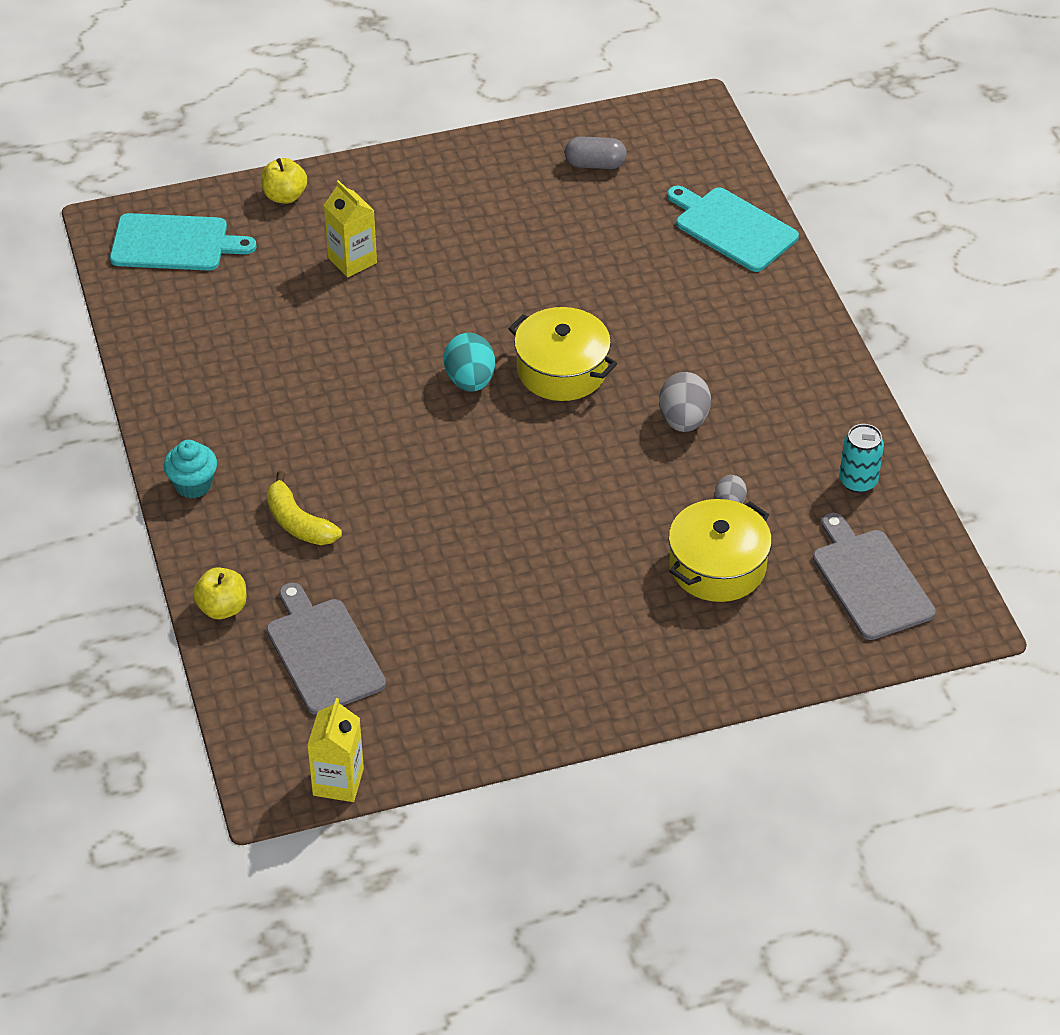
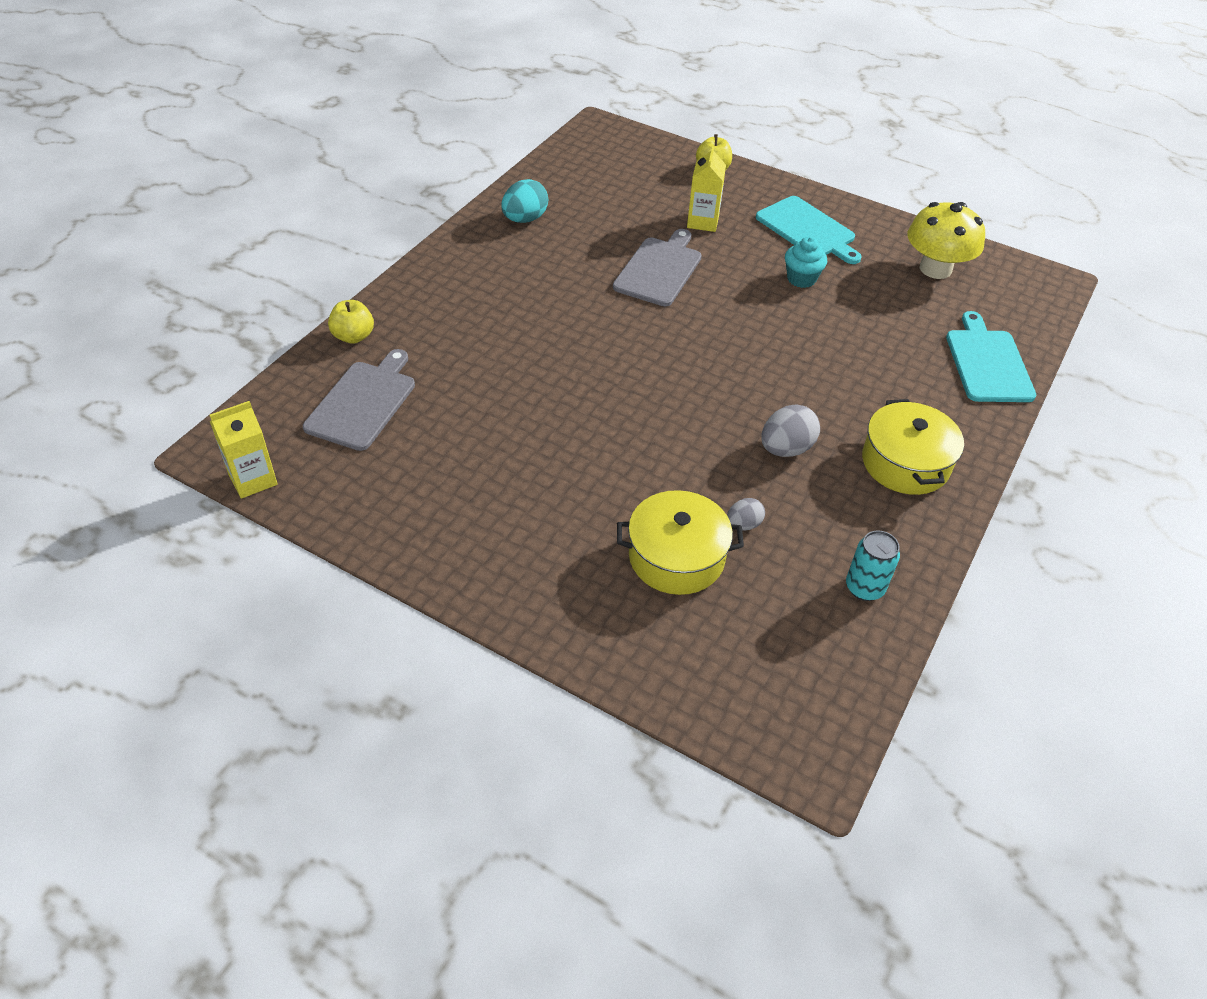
camera: 45 degrees right, 0 degrees up
(174, 243) = (617, 154): turquoise cutting board -> turquoise cutting board (807, 230)
(193, 485) = (441, 266): turquoise cupcake -> turquoise cupcake (801, 279)
(298, 523) = (462, 326): yellow banana -> none
(470, 380) = (677, 326): turquoise egg -> turquoise egg (525, 219)
(561, 370) = (745, 361): yellow pot -> yellow pot (905, 463)
(595, 164) = (935, 269): grey capsule -> yellow mushroom
(870, 581) = (777, 665): grey cutting board -> grey cutting board (659, 270)

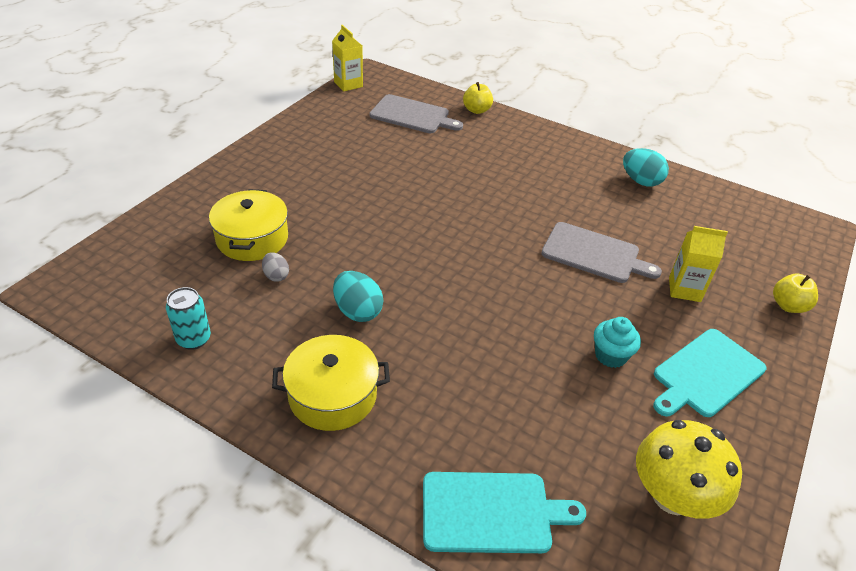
camera: 90 degrees right, 5 degrees down
(786, 449) = (357, 311): grey egg -> turquoise egg

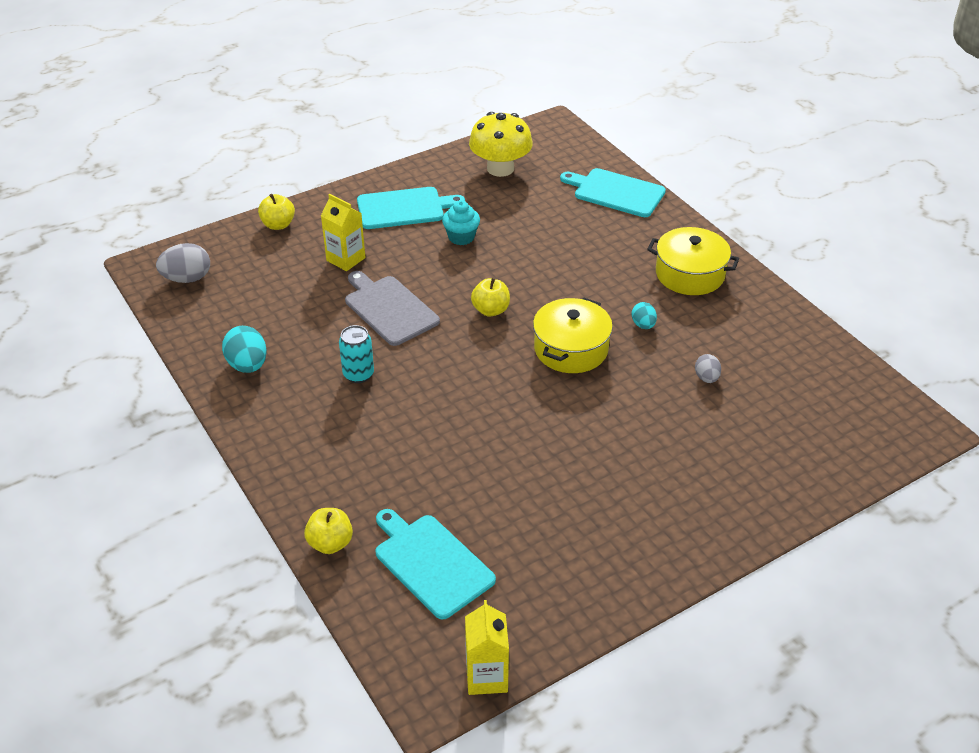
camera: 150 degrees left, 0 degrees up
(194, 339) = (792, 344): turquoise can -> turquoise can (358, 374)
(252, 238) = (720, 426): yellow pot -> yellow pot (571, 349)
(357, 311) = (643, 325): turquoise egg -> turquoise egg, size x0.60
(412, 115) = (431, 563): grey cutting board -> turquoise cutting board
(509, 280) = (490, 310): none -> yellow apple
(775, 228) = (187, 278): none -> grey egg

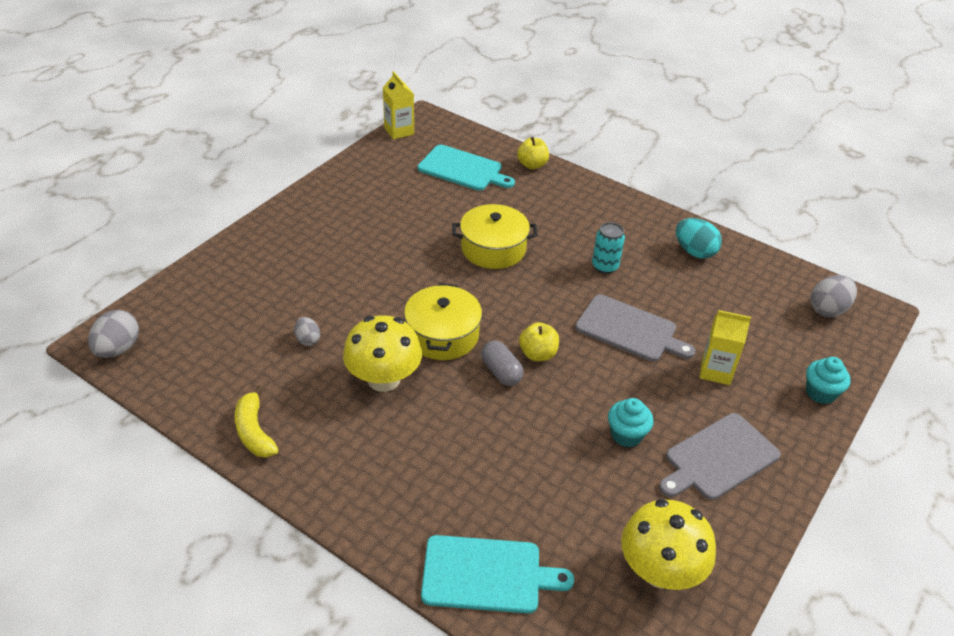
camera: 155 degrees right, 0 degrees up
(278, 225) = (820, 393): yellow apple -> turquoise cupcake
(404, 208) = (719, 458): turquoise cutting board -> grey cutting board
(533, 304) = (501, 372): none -> grey capsule
(643, 325) = (383, 379): turquoise egg -> yellow mushroom
(690, 274) = (352, 459): yellow pot -> yellow pot (493, 248)
(768, 312) = (254, 431): none -> yellow banana
(902, 417) = (118, 349): none -> grey egg

